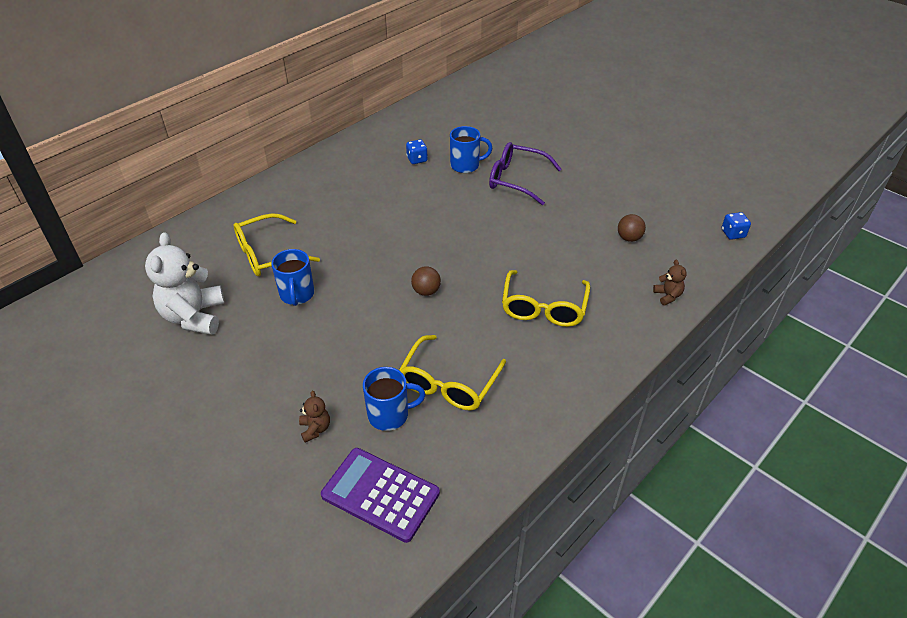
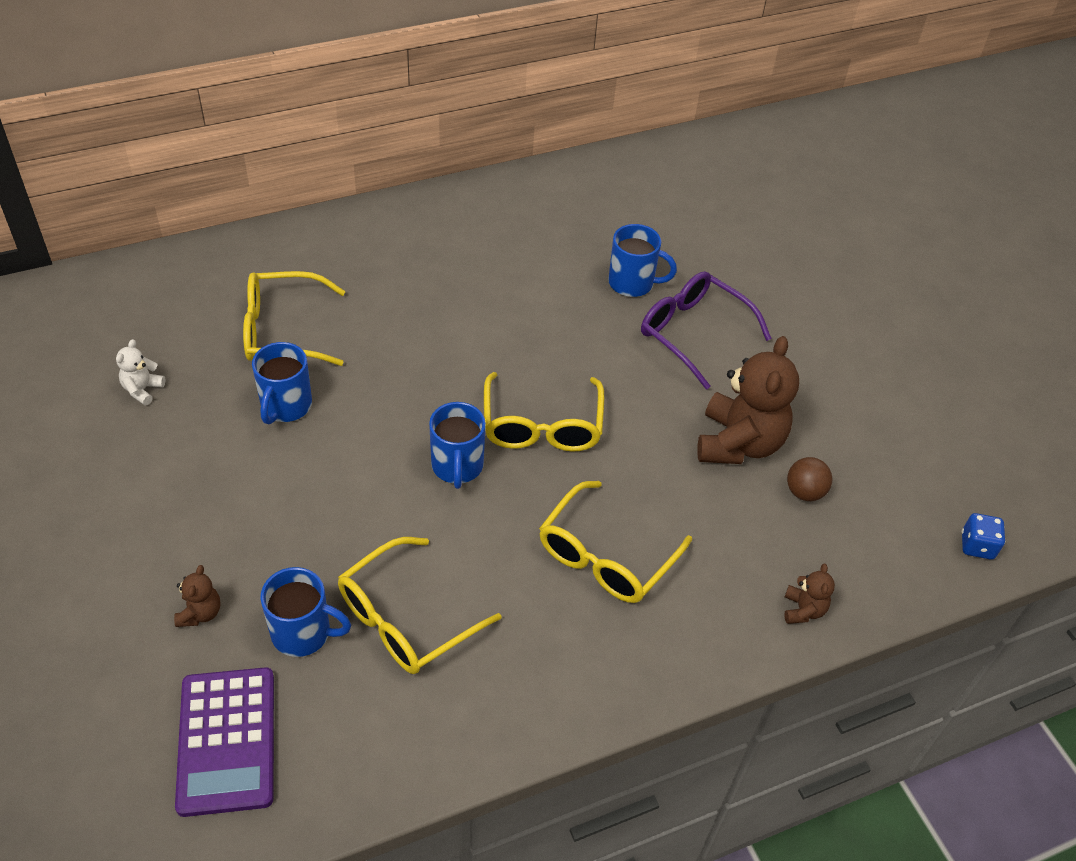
camera: 20 degrees right, 5 degrees up
(194, 317) = (142, 390): white teddy bear -> white teddy bear, size x0.45
(380, 494) = (227, 741): purple calculator -> purple calculator turned 150 degrees counterclockwise
(417, 159) = (567, 249): blue dice -> none
(426, 291) = (457, 466): brown ball -> blue mug
(462, 254) = (542, 426): none -> yellow glasses
(578, 226) = (739, 443): none -> brown teddy bear

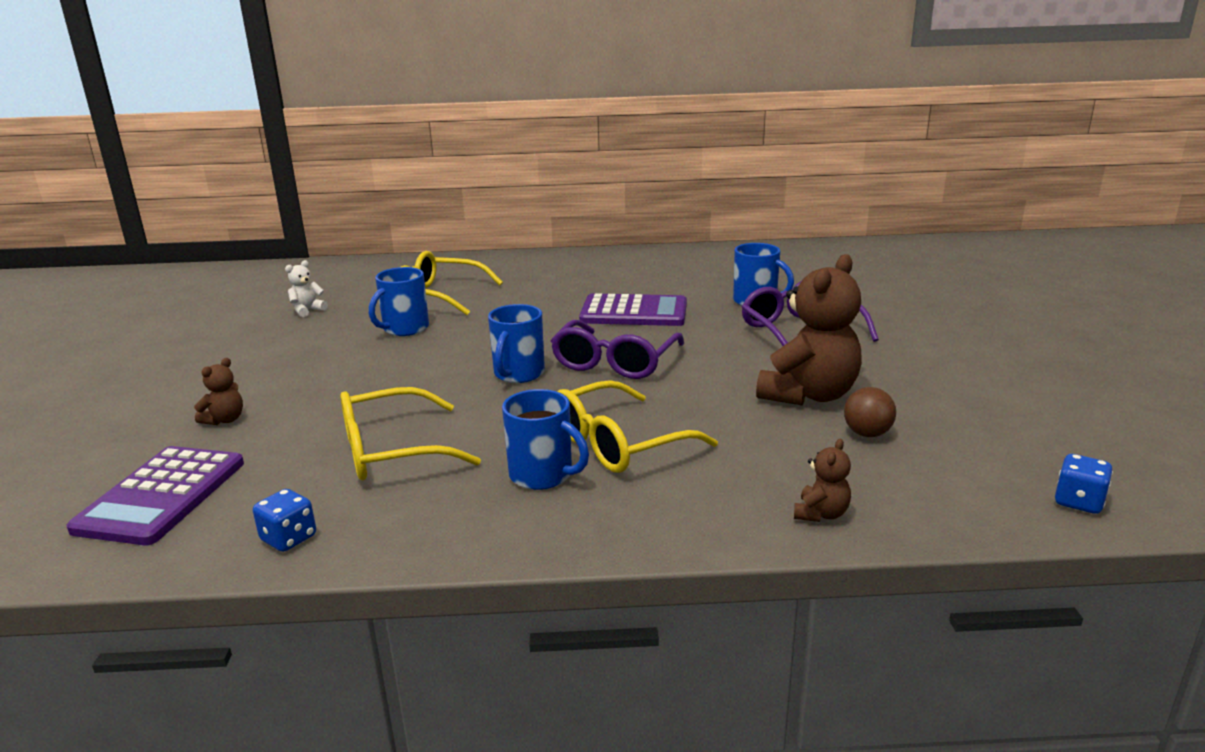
camera: 25 degrees right, 25 degrees down
(303, 633) = (295, 444): blue mug -> blue mug (543, 475)
(391, 761) = (289, 538): none -> blue dice
(517, 326) = (634, 312): none -> purple calculator
(542, 426) = (614, 362): yellow glasses -> purple glasses

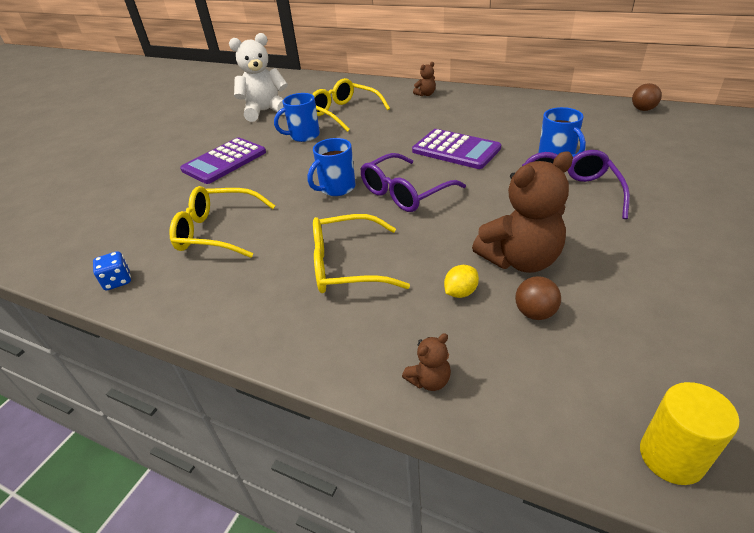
camera: 30 degrees right, 15 degrees up
(162, 496) = (92, 230): purple calculator -> purple calculator (224, 161)
(225, 420) = (161, 184): brown teddy bear -> brown teddy bear (425, 94)
(307, 311) = (265, 111): white teddy bear -> white teddy bear, size x2.23
(543, 475) = (280, 278): blue mug -> none
(776, 436) = (460, 292): none -> yellow lemon
(802, 248) = (643, 109): none -> brown ball
(1078, 502) = (671, 457): blue dice -> yellow cylinder

